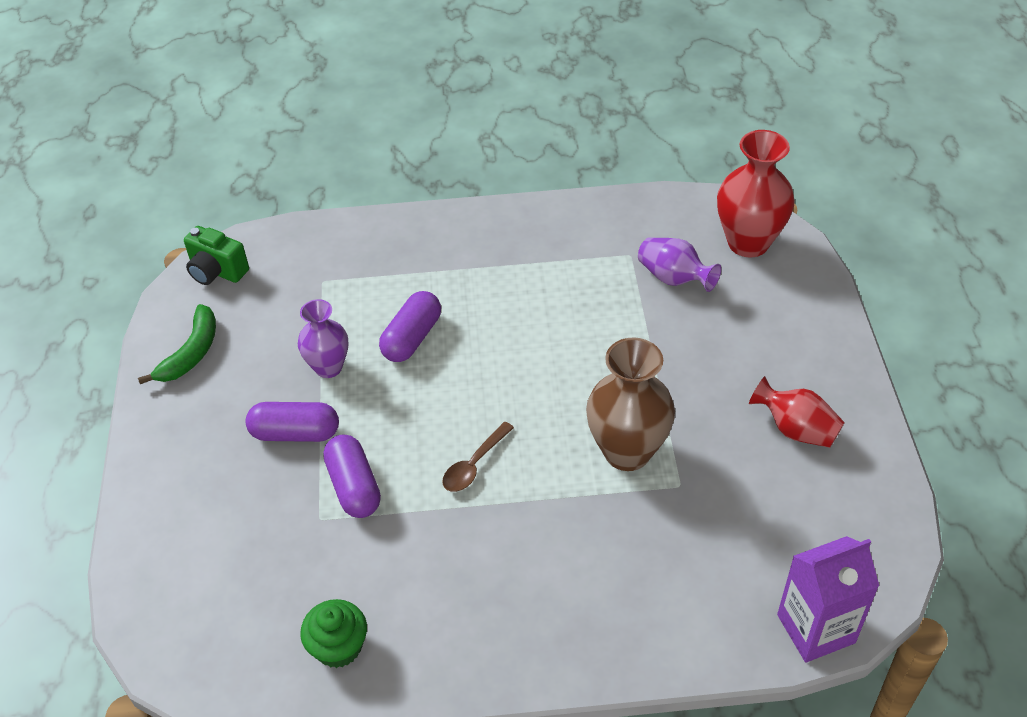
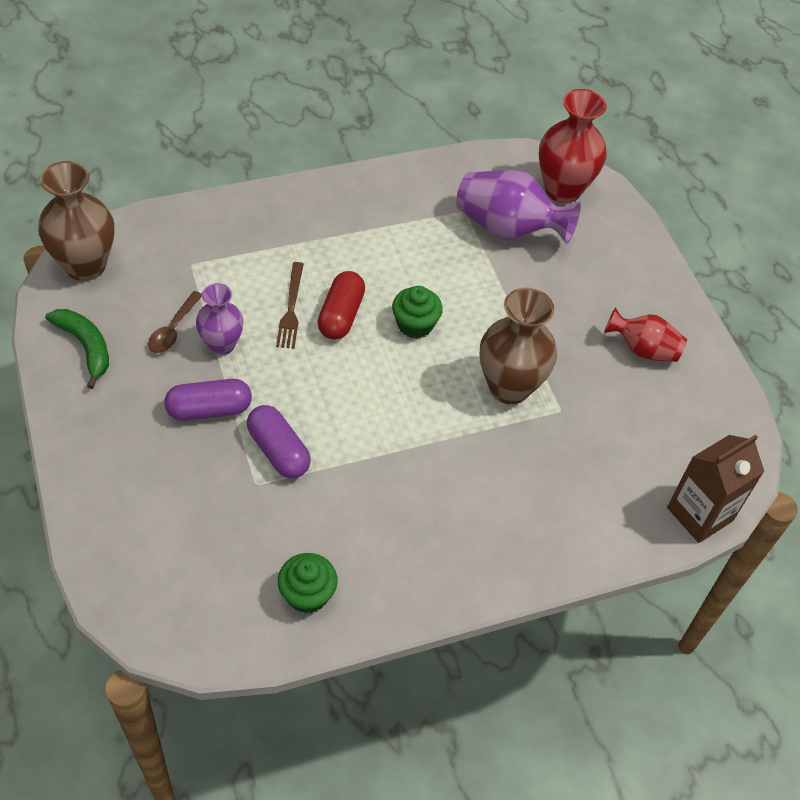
camera: 20 degrees left, 5 degrees up
(191, 353) = (85, 347): green banana -> green banana turned 45 degrees counterclockwise
(217, 271) = (85, 266): green camera -> brown vase
(412, 338) = (291, 308): purple capsule -> brown fork
(463, 351) = (341, 315): none -> red capsule
(474, 465) = (380, 416): brown spoon -> brown spoon (173, 329)
(540, 370) = (415, 325): none -> green cupcake
(674, 278) = (508, 228): purple vase -> purple vase, size x1.61
(816, 628) = (699, 514): purple carton -> brown carton

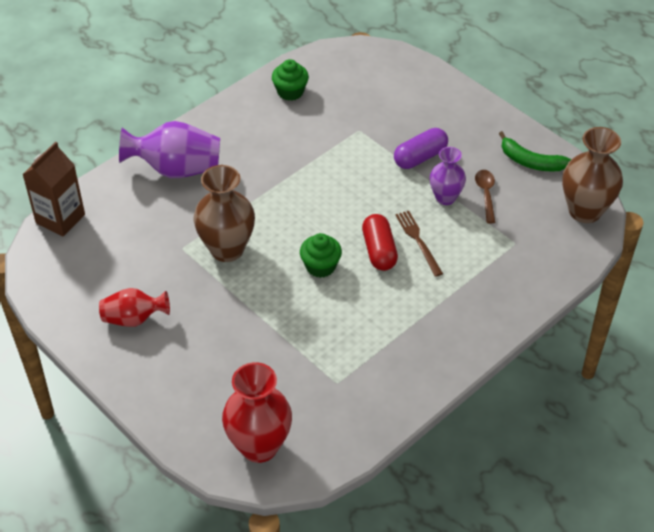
camera: 160 degrees right, 5 degrees down
(278, 451) = (358, 151): purple capsule -> none
(508, 228) = (290, 382): purple vase -> purple vase (176, 169)

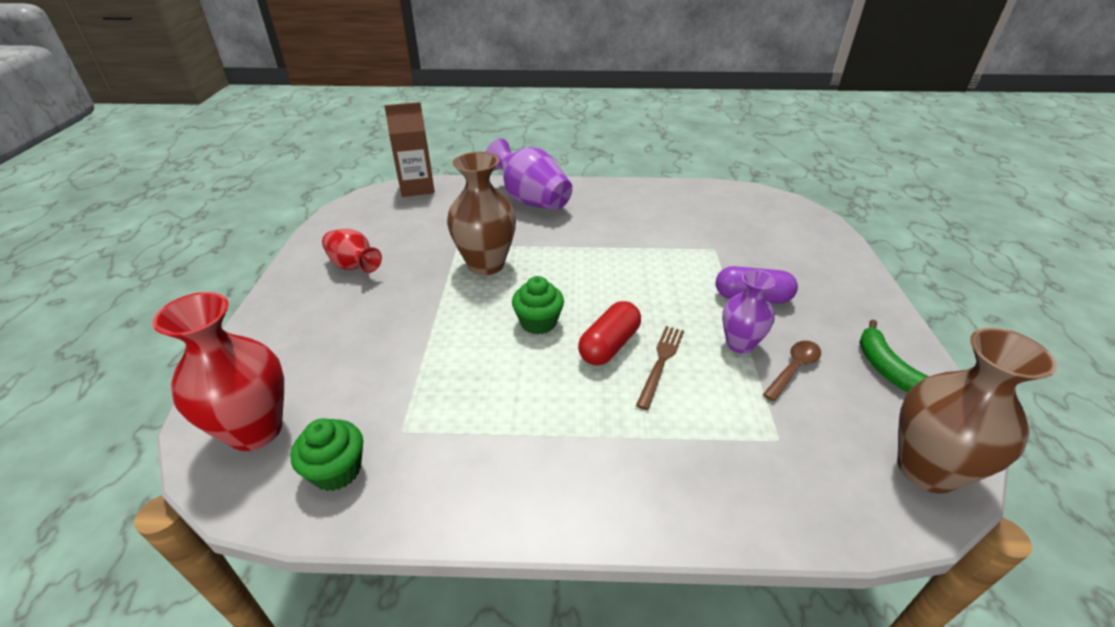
camera: 45 degrees right, 10 degrees down
(290, 92) = (686, 199): green cupcake -> green cupcake (337, 470)

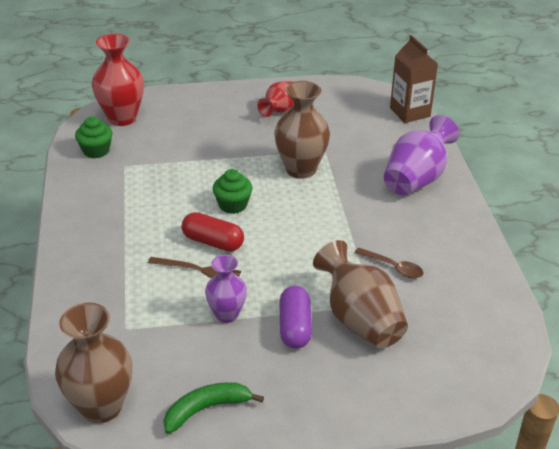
camera: 80 degrees right, 0 degrees up
(735, 258) = (359, 320): none -> brown vase
(793, 368) = (201, 345): brown spoon -> brown spoon (393, 267)

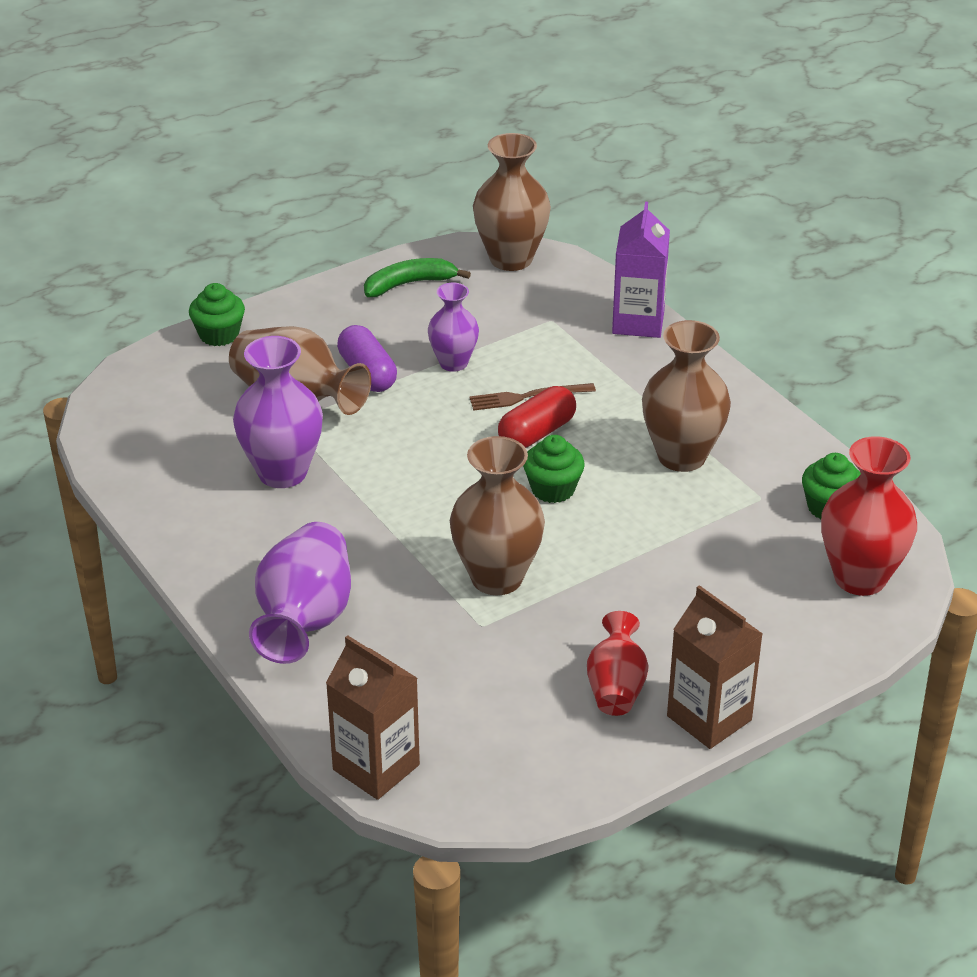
camera: 155 degrees right, 0 degrees up
(68, 304) = (638, 322): none -> purple carton
(142, 200) = (681, 456): none -> brown vase
(206, 409) = (409, 284): green banana -> green banana turned 150 degrees counterclockwise
(213, 242) = (537, 433): red capsule -> red capsule turned 45 degrees counterclockwise
(249, 90) = (709, 718): none -> brown carton
(393, 267) = (282, 472): brown spoon -> purple vase
(395, 410) = (219, 335): none -> green cupcake

